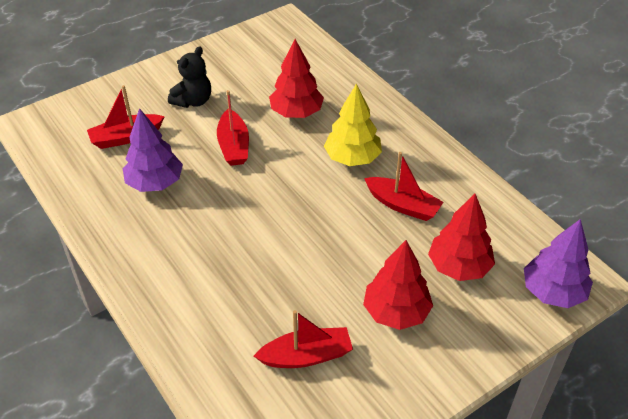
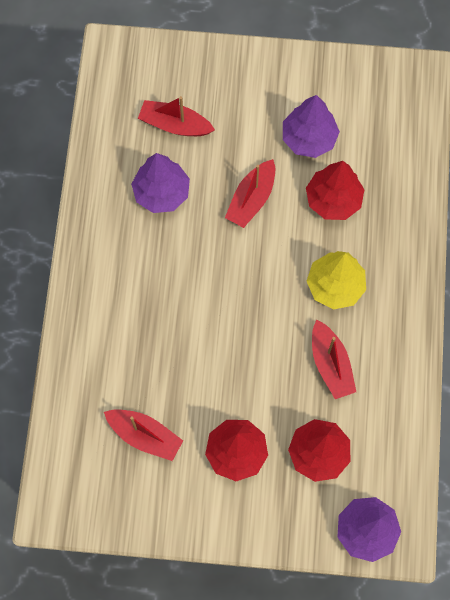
camera: 40 degrees right, 25 degrees up
(193, 101) = (259, 121): black teddy bear -> none
(241, 90) = (309, 138): none -> purple tree

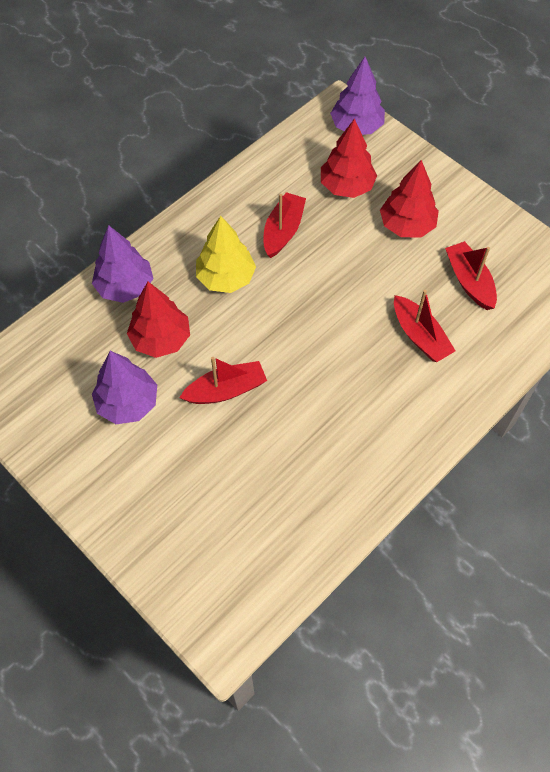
camera: 140 degrees left, 10 degrees down
(161, 193) = (298, 455): purple tree -> purple tree (125, 287)
(175, 125) = (230, 509): red boat -> red boat (419, 336)

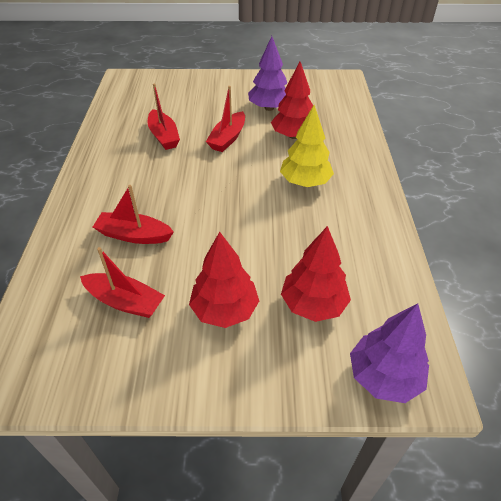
camera: 135 degrees right, 15 degrees down
(125, 287) = (350, 142): purple tree -> none
(283, 231) = (311, 233): red boat -> red boat (164, 136)

